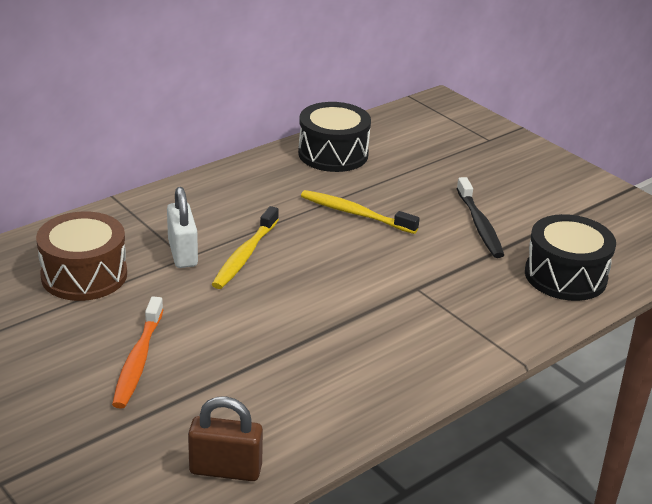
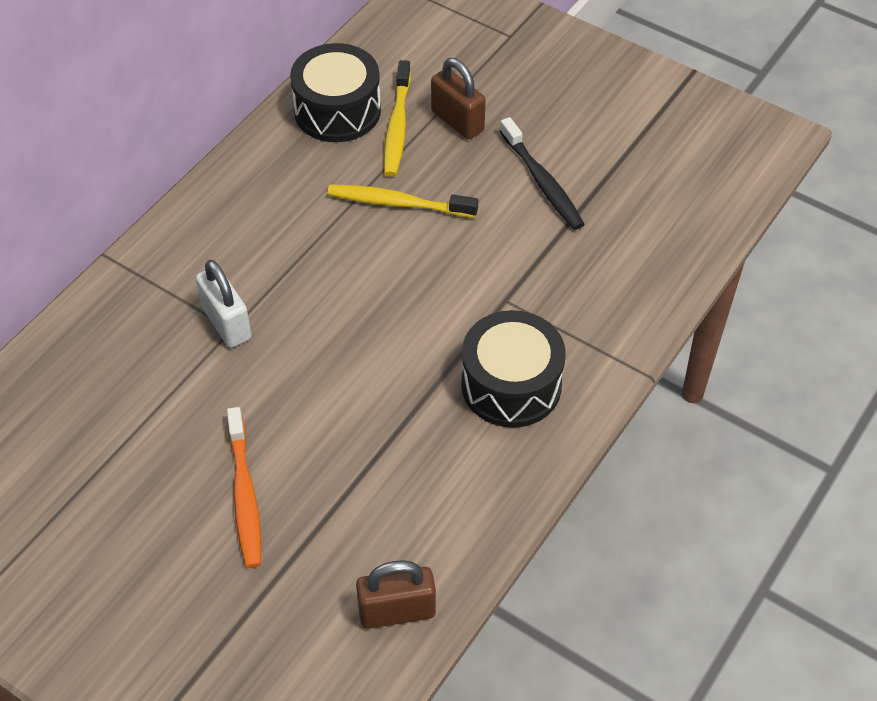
camera: 15 degrees left, 20 degrees up
(84, 275) = (128, 389): brown drum -> none
(245, 255) = (298, 305): yellow toothbrush -> yellow toothbrush (397, 126)
(425, 177) = (457, 121): none -> brown padlock
(565, 276) = (657, 235): black drum -> black drum (511, 385)

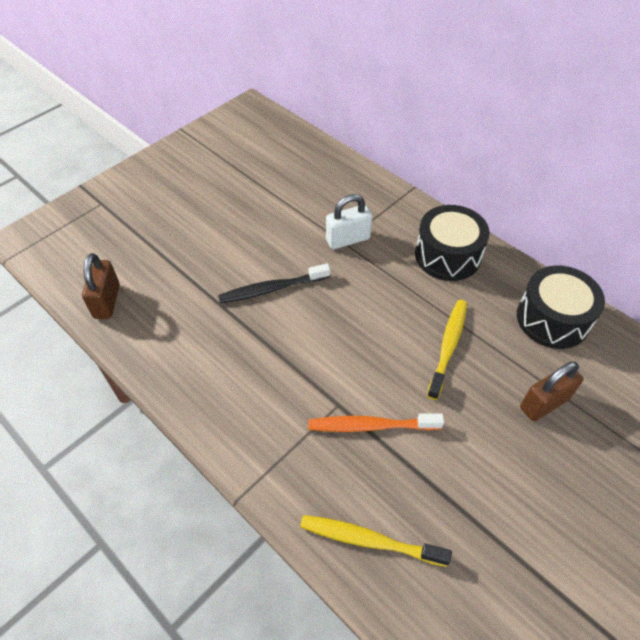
camera: 100 degrees right, 0 degrees up
(245, 495) = (215, 239): orange toothbrush -> orange toothbrush (371, 426)
(397, 126) = (535, 357): yellow toothbrush -> yellow toothbrush (369, 540)
(511, 385) = (255, 394): black drum -> black drum (447, 255)
(542, 182) = (468, 459): black toothbrush -> black toothbrush (272, 289)

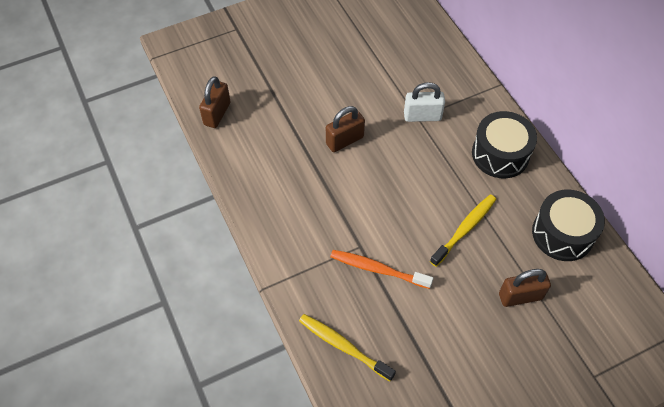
camera: 20 degrees right, 5 degrees up
(272, 289) = (344, 140): black toothbrush -> brown padlock

